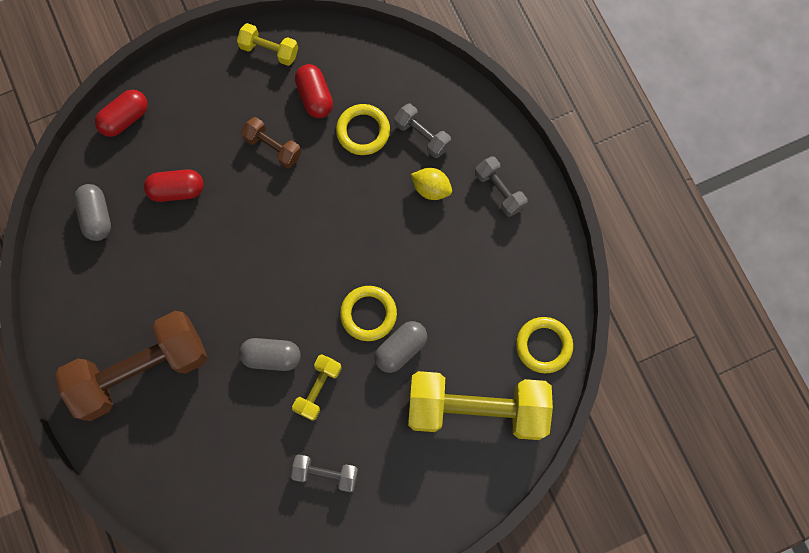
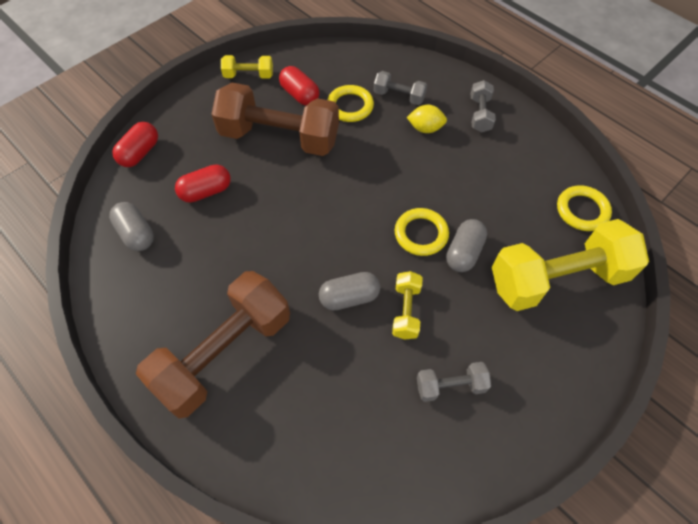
camera: 20 degrees left, 15 degrees down
(273, 147) = (279, 137): brown dumbbell -> brown dumbbell, size x2.18
(499, 190) = (480, 114): grey dumbbell -> grey dumbbell turned 60 degrees clockwise

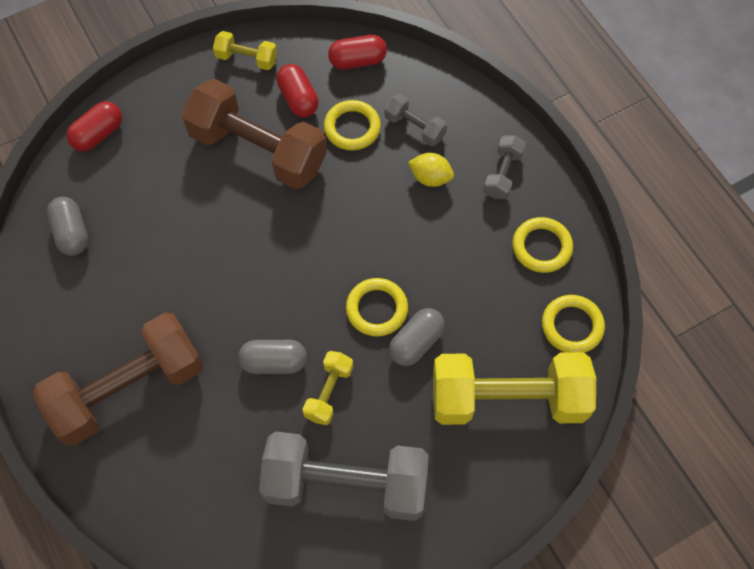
camera: 15 degrees right, 5 degrees up
(206, 191) = (158, 200): red capsule -> red capsule (357, 61)
(450, 386) = (346, 484): grey dumbbell -> grey dumbbell, size x2.18
(532, 158) = (541, 247): none -> yellow ring

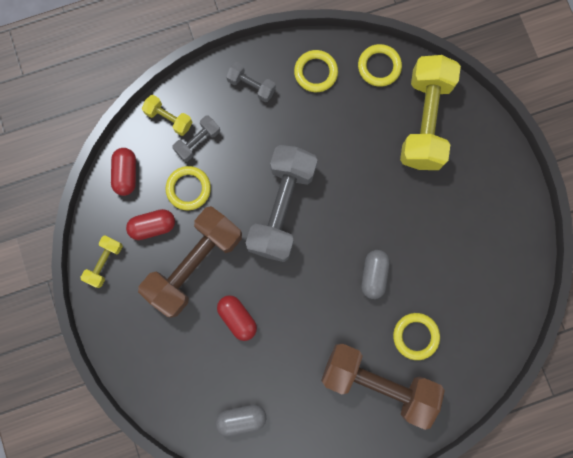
camera: 80 degrees left, 15 degrees up
(98, 134) = (154, 392): red capsule -> red capsule (237, 318)
(128, 389) = (378, 383): brown dumbbell -> brown dumbbell turned 45 degrees counterclockwise
(329, 392) = (402, 240): yellow dumbbell -> yellow dumbbell (169, 118)
(346, 484) = (468, 238): grey dumbbell -> grey dumbbell (282, 208)
(377, 309) = (344, 196): yellow ring -> yellow ring (415, 336)
(416, 342) = (374, 173): grey capsule -> none
(430, 178) = (244, 138): yellow lemon -> none

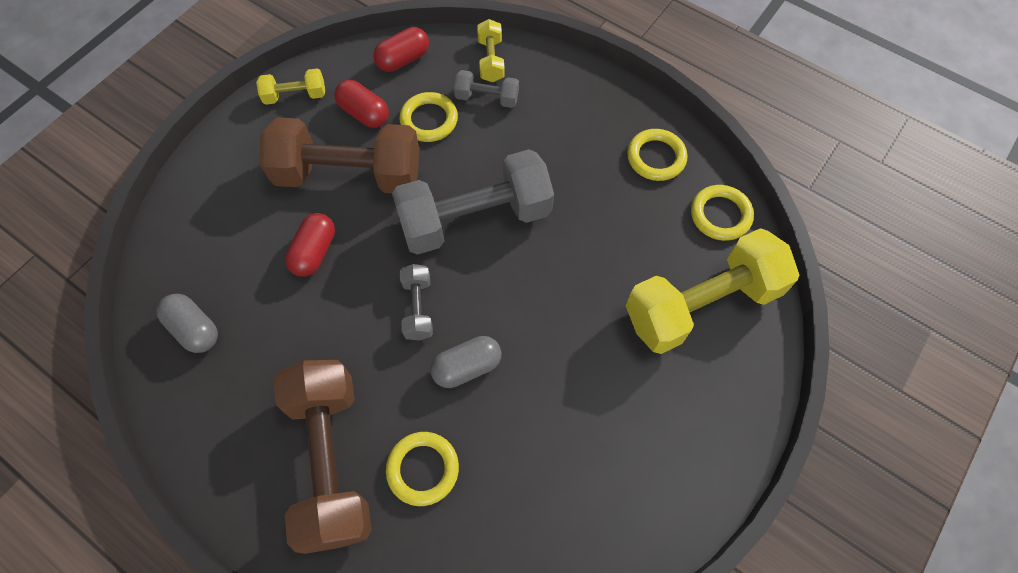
camera: 55 degrees right, 15 degrees down
(251, 86) = (587, 108): grey dumbbell -> grey dumbbell (418, 308)

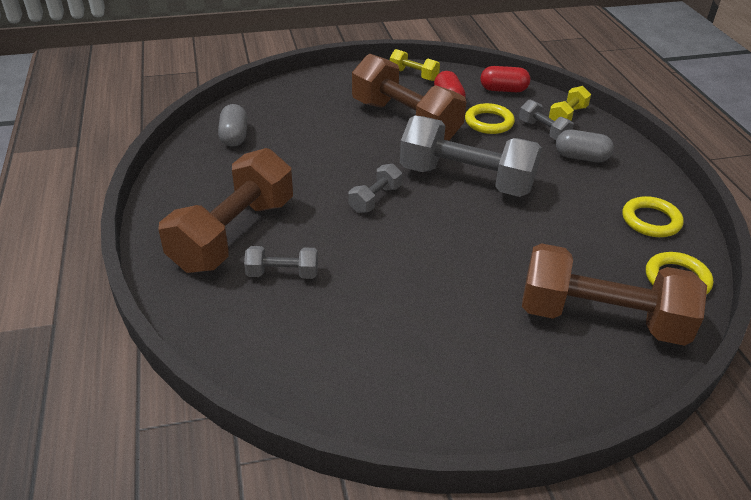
camera: 40 degrees right, 25 degrees down
(314, 252) = (342, 141): red capsule -> none
(423, 469) = (282, 274): yellow ring -> grey dumbbell
(467, 367) = (373, 244): grey capsule -> grey capsule (581, 157)
(701, 304) = (601, 319): yellow dumbbell -> brown dumbbell

